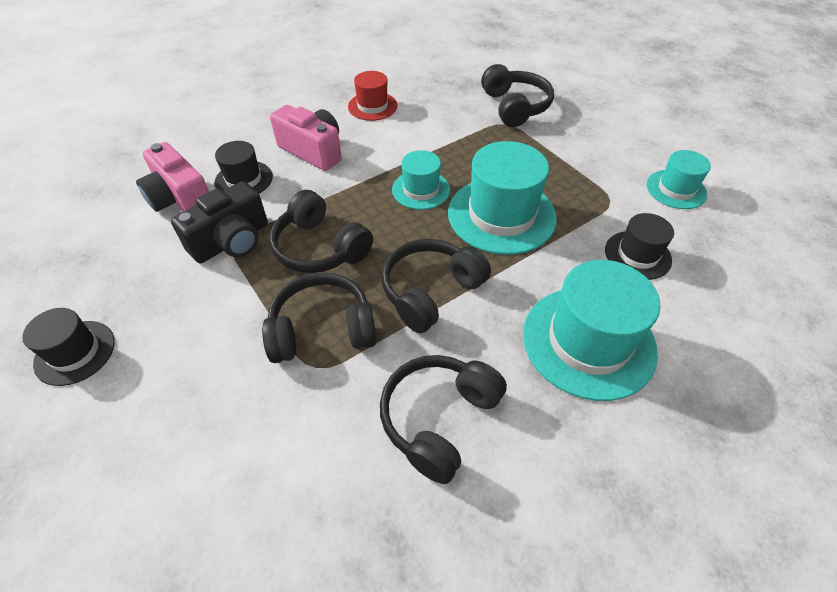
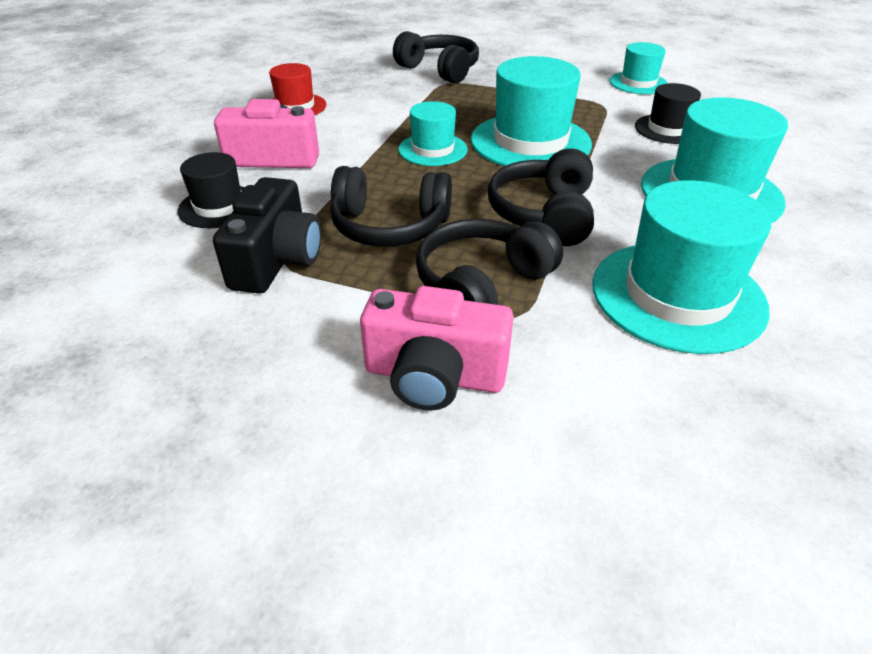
camera: 35 degrees left, 10 degrees down
(75, 352) = (194, 451): black hat -> none
(180, 199) = (153, 251): pink camera -> pink camera (434, 376)
(439, 419) = (677, 295): black headphones -> turquoise hat

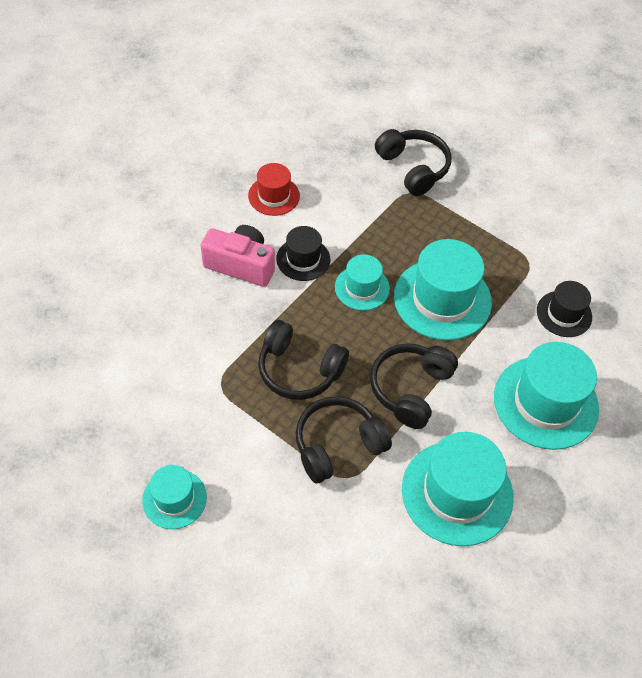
camera: 15 degrees right, 15 degrees up
(219, 206) = (191, 313): black hat -> black hat (303, 259)
(277, 260) = (217, 382): black camera -> none
(434, 376) = (281, 508): pink camera -> none
(638, 83) = (580, 238): turquoise hat -> turquoise hat (174, 499)

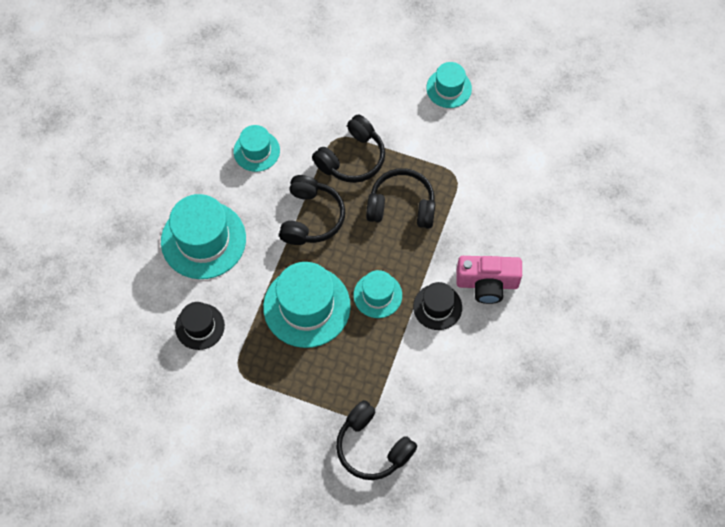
camera: 165 degrees right, 10 degrees up
(274, 196) = (490, 366): red hat -> none
(457, 493) = (256, 151): turquoise hat -> turquoise hat, size x0.56

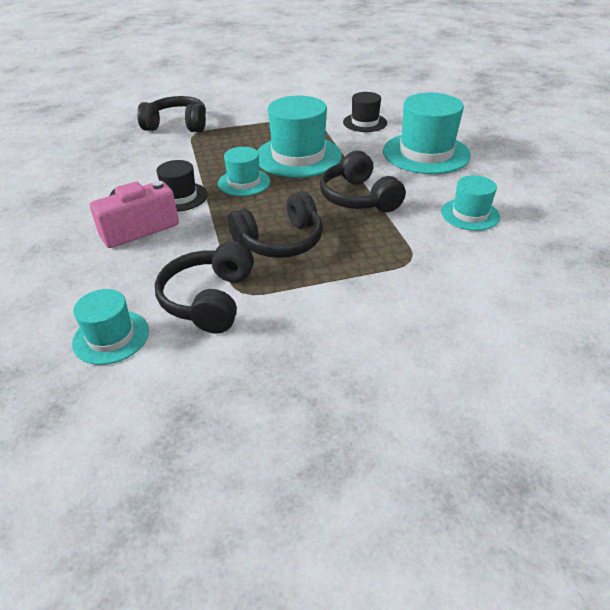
camera: 145 degrees right, 25 degrees down
(351, 158) = (374, 251): black headphones -> black headphones (209, 299)
(449, 88) = (336, 381): turquoise hat -> turquoise hat (111, 337)

